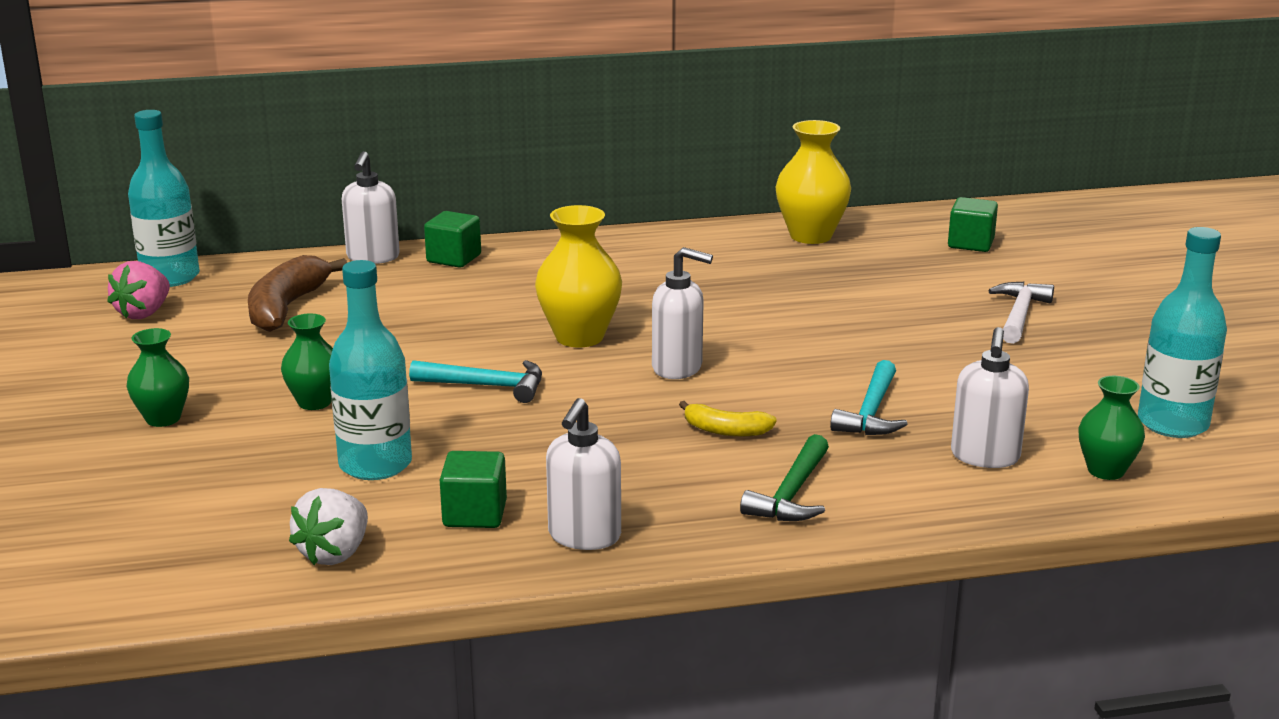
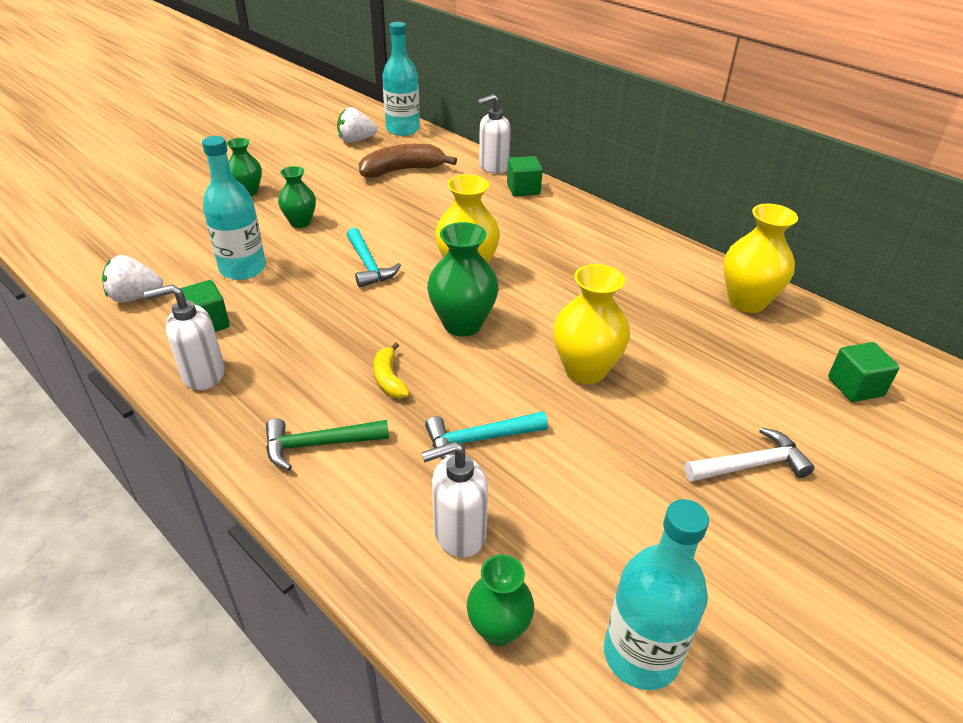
camera: 55 degrees right, 15 degrees up
(144, 313) = (356, 140): pink strawberry -> white strawberry
(678, 368) = (462, 324): white soap dispenser -> green vase
(825, 335) = (585, 370): none -> yellow vase

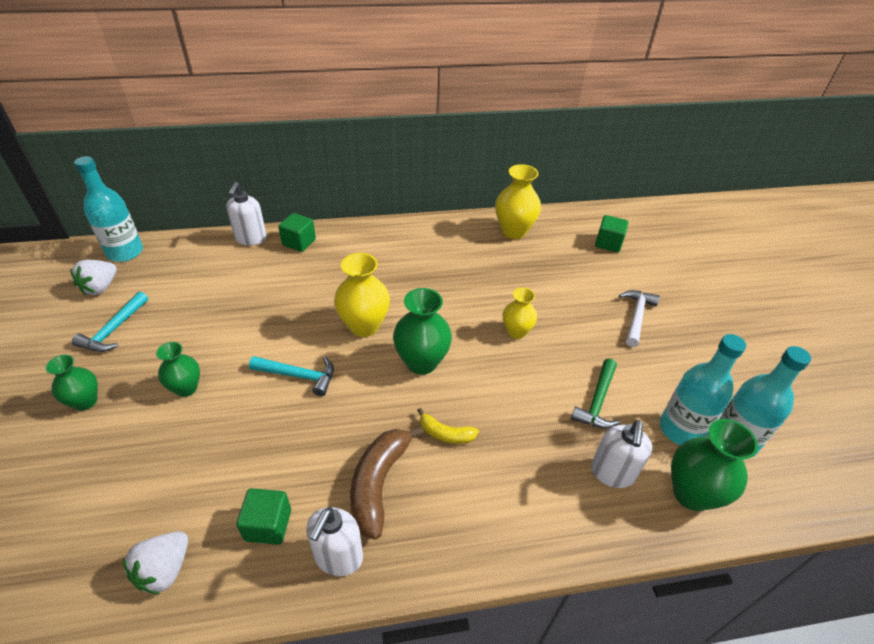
camera: 55 degrees left, 5 degrees up
(243, 269) = (212, 462): turquoise bottle -> turquoise bottle (681, 429)
(318, 445) = (483, 511): green hammer -> green hammer (597, 402)
(402, 170) = (189, 286): brown banana -> brown banana (378, 483)
(479, 440) = (540, 418): turquoise hammer -> turquoise hammer (114, 330)
(498, 629) = (691, 493): green vase -> green vase, size x1.58
(585, 370) = (516, 332): yellow vase -> yellow vase, size x0.63

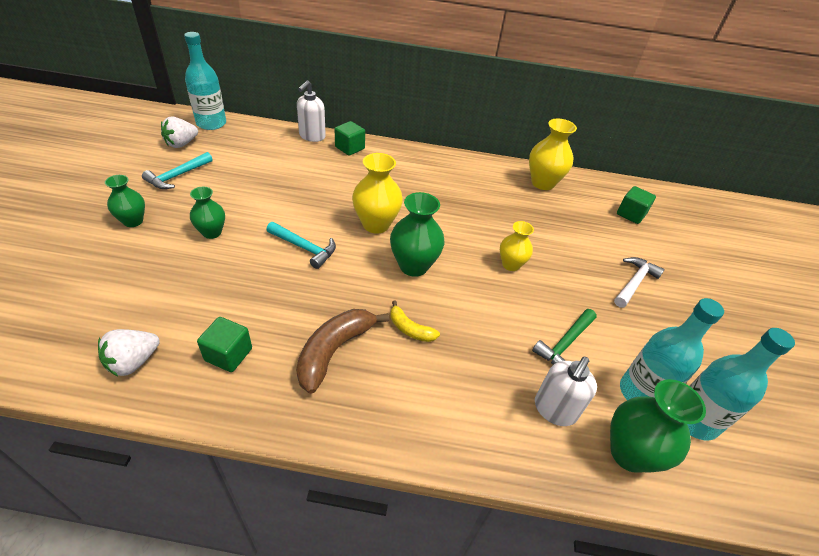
camera: 15 degrees right, 0 degrees up
(338, 557) = (274, 398): white soap dispenser -> none

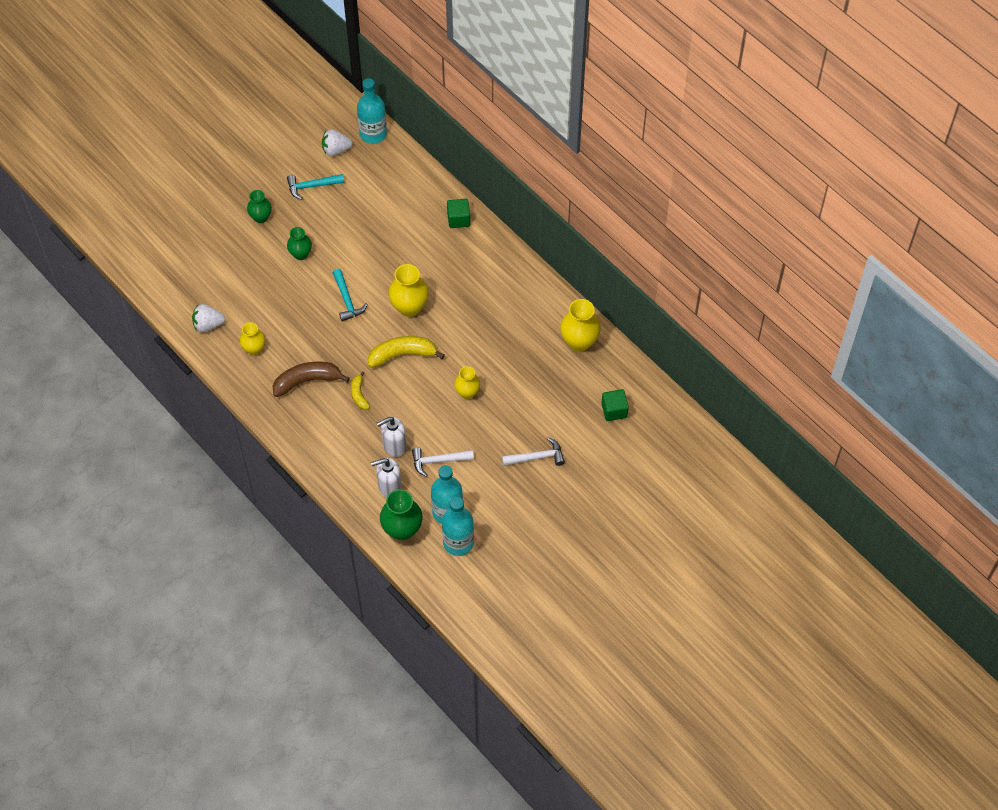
camera: 45 degrees right, 15 degrees up
(228, 354) = (254, 349): green cube -> yellow vase
(312, 136) = (440, 189): white soap dispenser -> white soap dispenser (394, 446)
(413, 266) = (402, 354): green vase -> yellow banana
(565, 344) = (438, 461): green hammer -> white hammer

